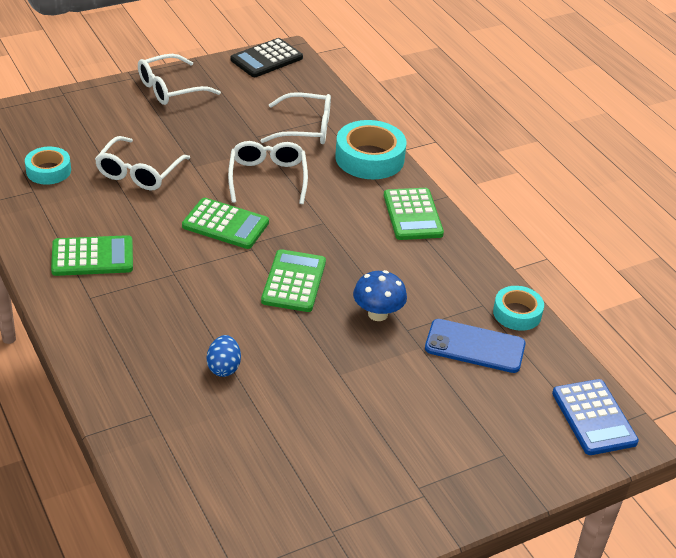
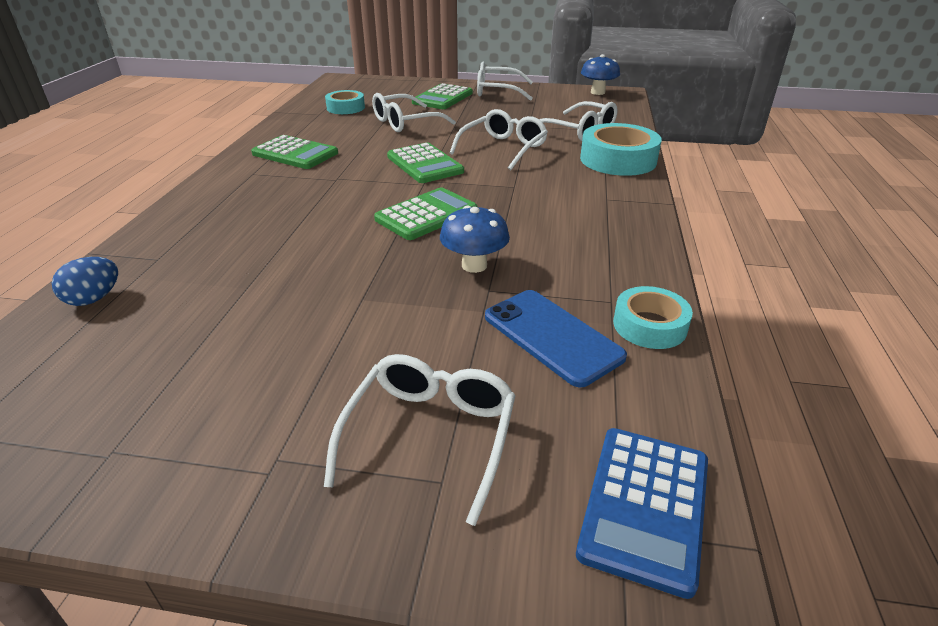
camera: 40 degrees right, 5 degrees down
(224, 367) = (268, 251): blue egg -> blue egg (94, 299)
(266, 59) = (597, 92): black calculator -> blue mushroom
(412, 215) = (615, 206): green calculator -> green calculator (442, 98)
(475, 436) = (430, 435): none -> white glasses

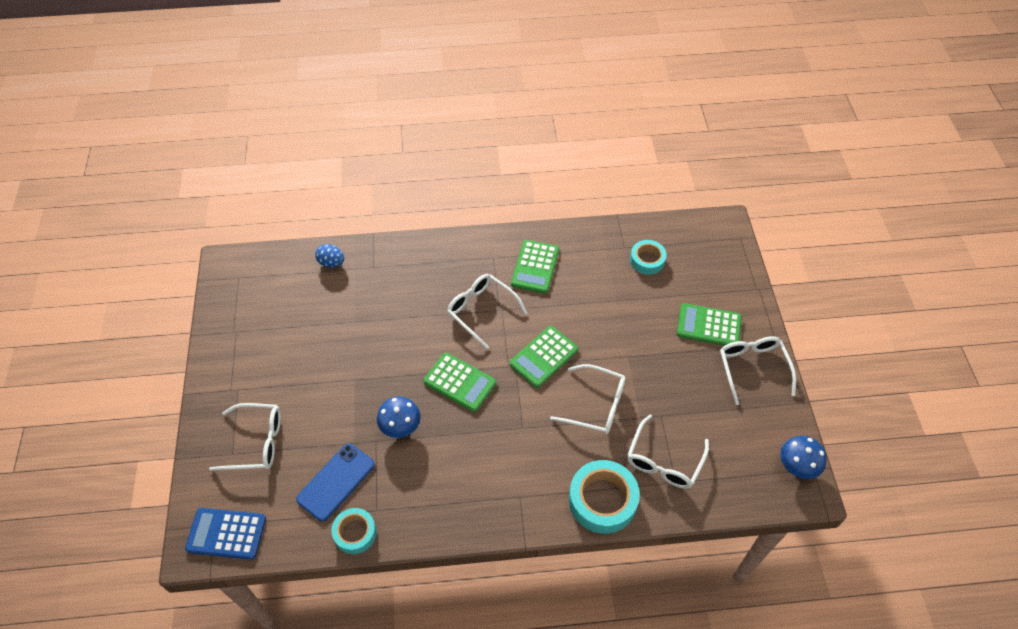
camera: 75 degrees right, 20 degrees up
(405, 122) = (629, 316): white glasses -> white glasses (481, 310)

